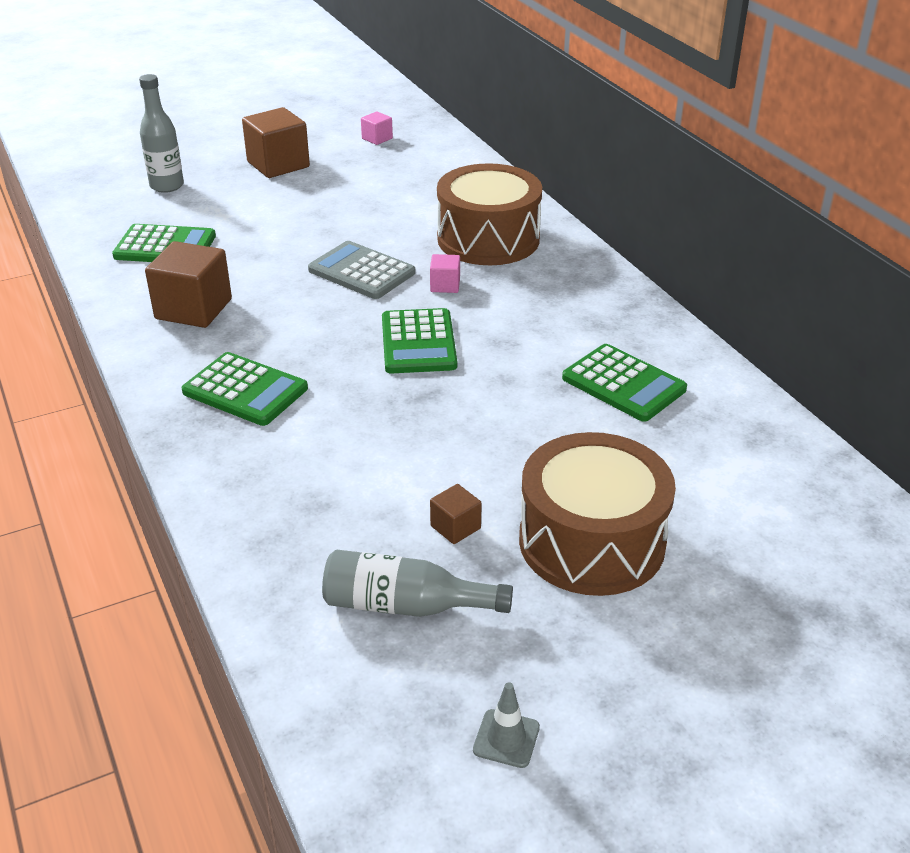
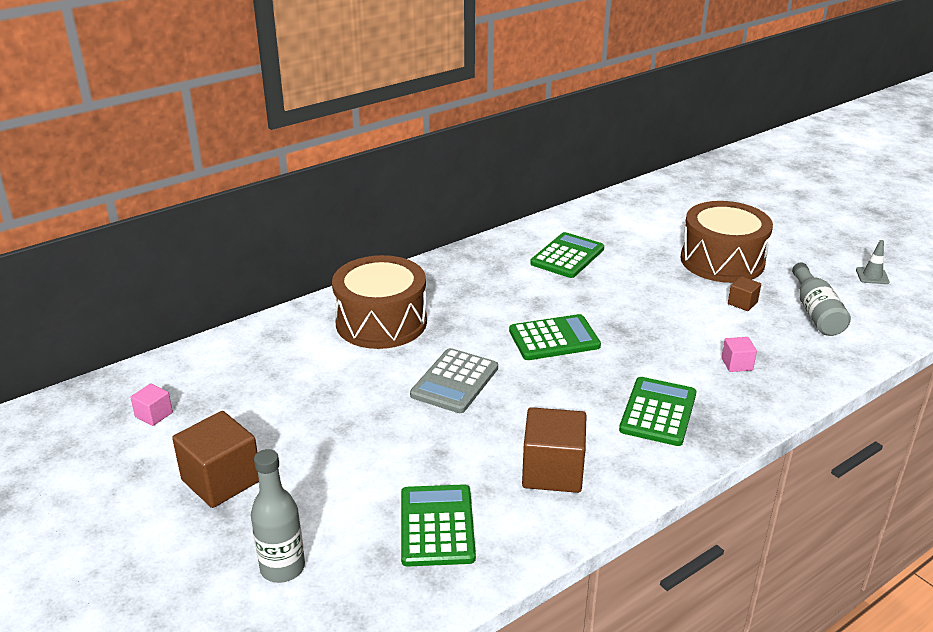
camera: 100 degrees left, 5 degrees down
(445, 285) = (465, 335): pink cube -> pink cube (737, 364)

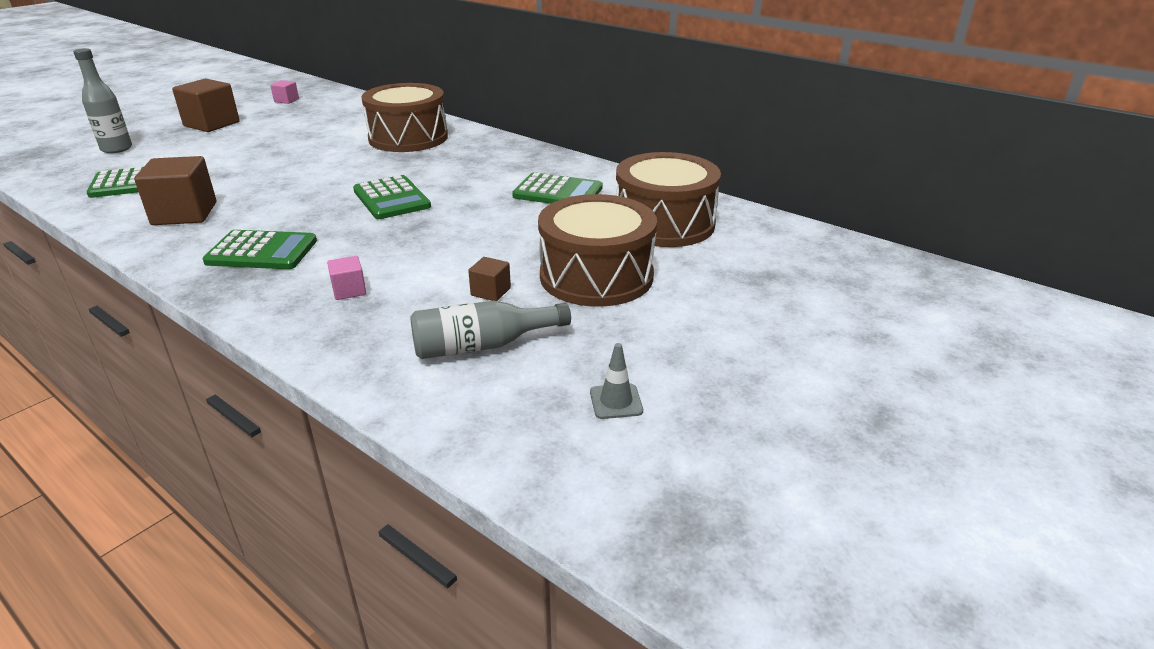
camera: 75 degrees right, 0 degrees up
(455, 382) = (320, 169): grey calculator -> none
(641, 223) = (664, 223): none -> brown drum

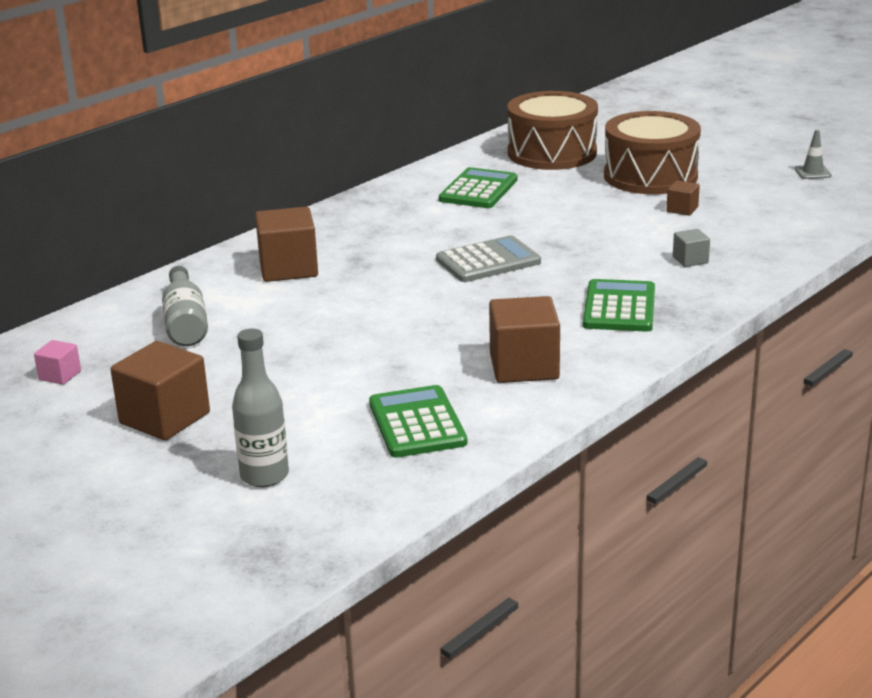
camera: 85 degrees left, 5 degrees down
(349, 290) = (690, 260): pink cube -> grey cube
(391, 198) = (488, 261): green calculator -> grey calculator
(408, 138) = (288, 268): brown drum -> brown cube
(482, 345) = (761, 209): grey bottle -> grey bottle (185, 322)

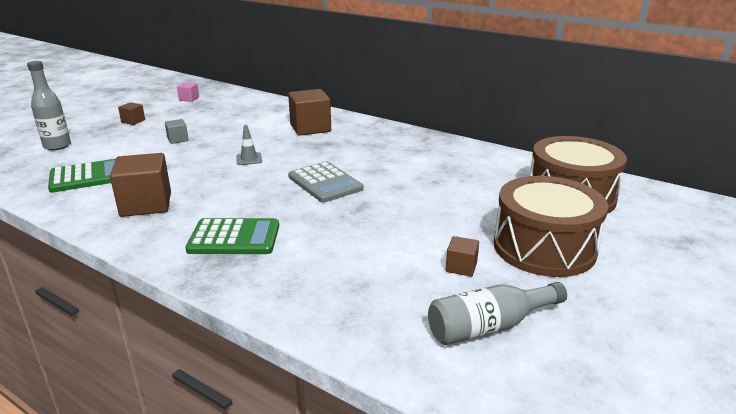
camera: 80 degrees right, 0 degrees up
(165, 418) = (133, 121): brown cube -> brown cube, size x0.50
(185, 322) = (240, 114): grey bottle -> grey bottle (489, 326)
(478, 190) = (464, 171): green calculator -> none
(690, 260) = (333, 272): grey cube -> grey cube (178, 139)
(812, 172) = (639, 372): grey traffic cone -> grey traffic cone (249, 159)

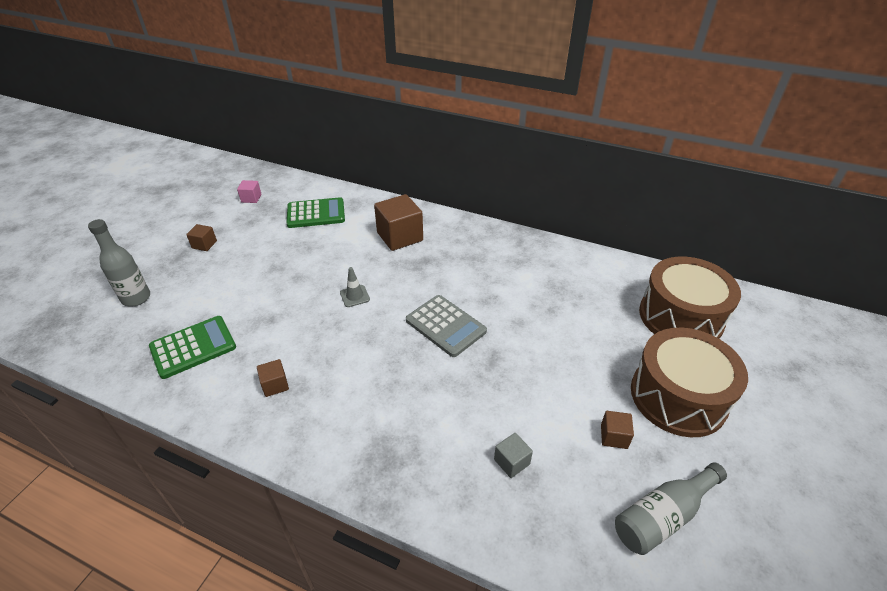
camera: 10 degrees left, 15 degrees up
(146, 204) = (275, 385): brown cube -> brown cube, size x0.50
(178, 139) = (266, 271): grey cube -> grey cube (511, 462)
(234, 238) = (386, 425): green calculator -> green calculator (316, 213)

